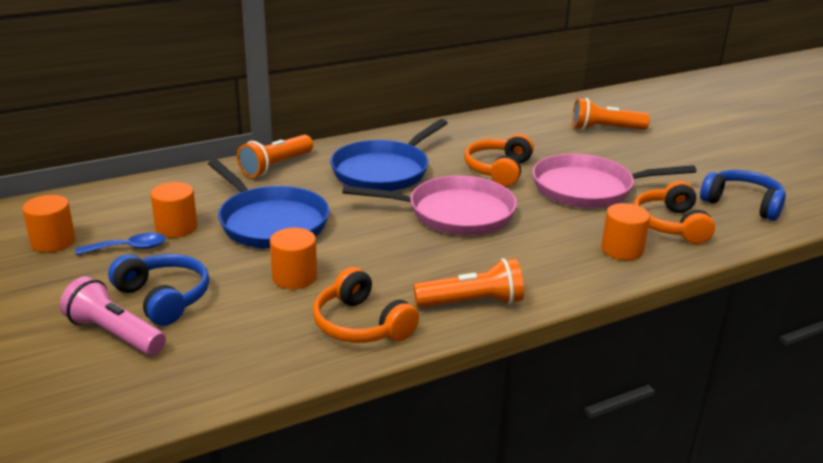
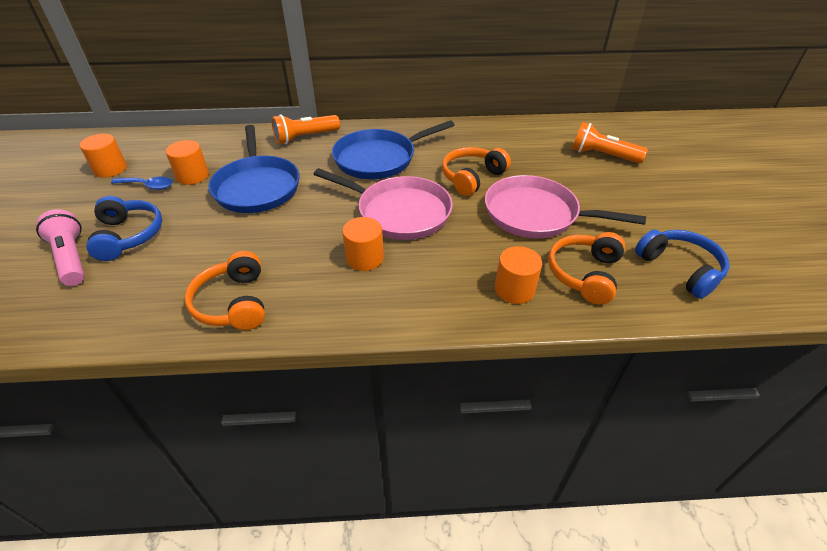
camera: 25 degrees right, 15 degrees up
(294, 277) = (228, 242): orange cylinder -> orange cylinder (365, 258)
(472, 302) = (336, 308): orange flashlight -> none

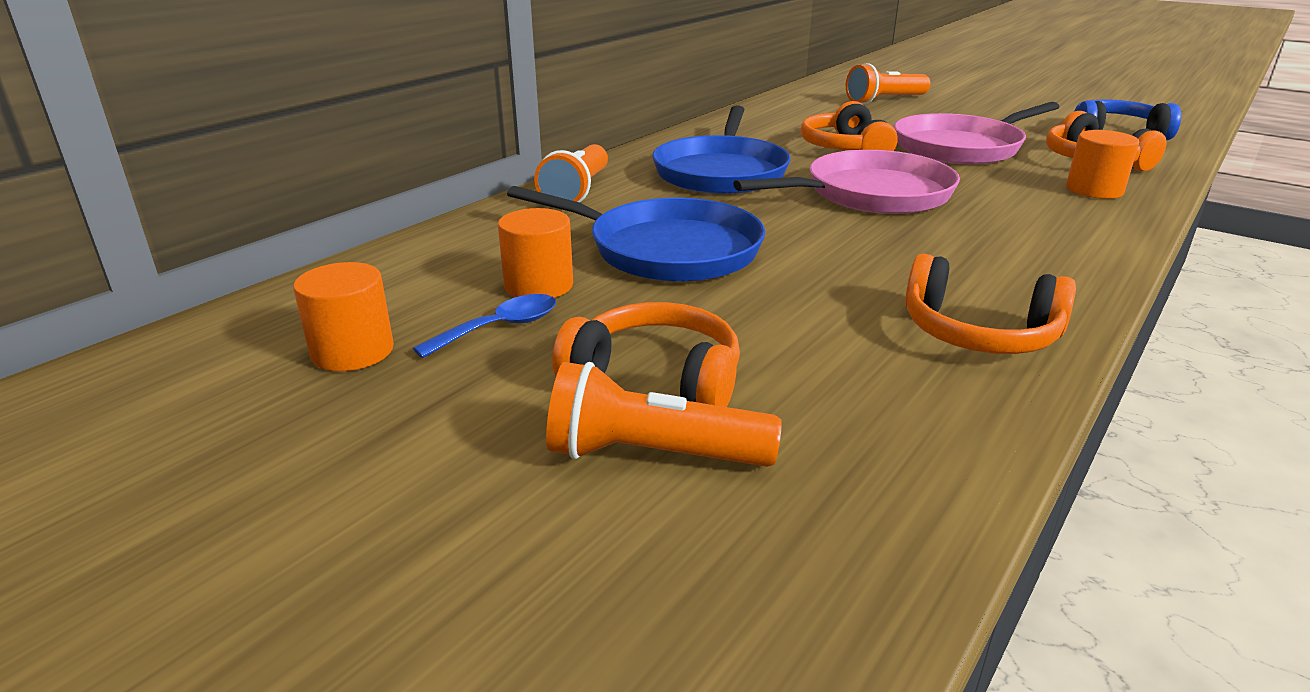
camera: 50 degrees left, 15 degrees down
(71, 258) = (652, 455): pink flashlight -> orange flashlight
(128, 236) = (656, 379): blue headphones -> orange headphones
(365, 258) = (955, 234): orange cylinder -> none

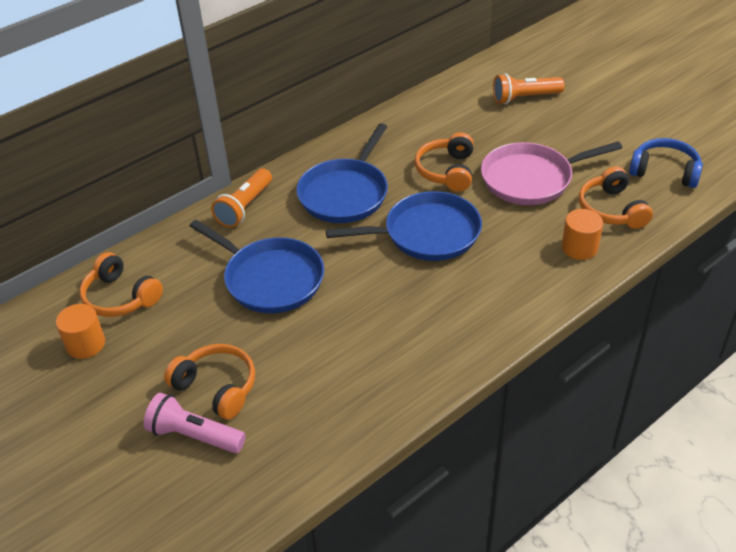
camera: 15 degrees right, 15 degrees up
(500, 328) = (158, 337): blue spoon -> none
(539, 285) = (189, 303): orange cylinder -> none
(652, 455) = (194, 435): orange flashlight -> pink flashlight
(871, 194) = (427, 233): pink pan -> blue pan
(978, 333) = (394, 379): orange headphones -> orange headphones (120, 297)

